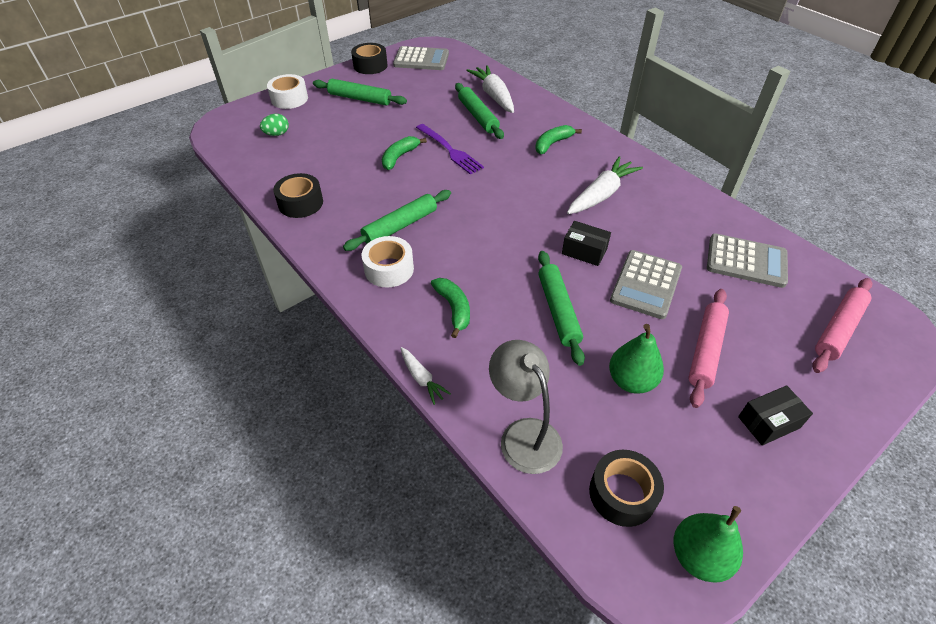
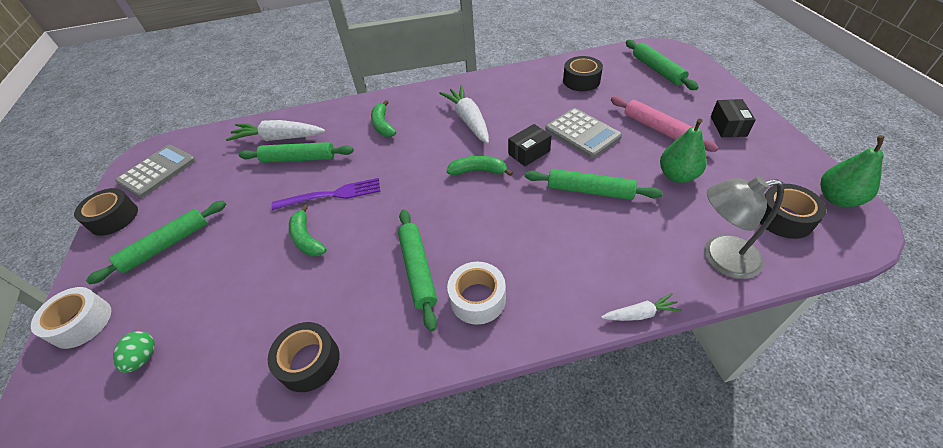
camera: 60 degrees left, 0 degrees up
(454, 308) = (558, 261): green banana -> green banana (478, 171)
(746, 261) = (581, 81): grey calculator -> black tape
(838, 329) = (657, 70): pink rolling pin -> green rolling pin

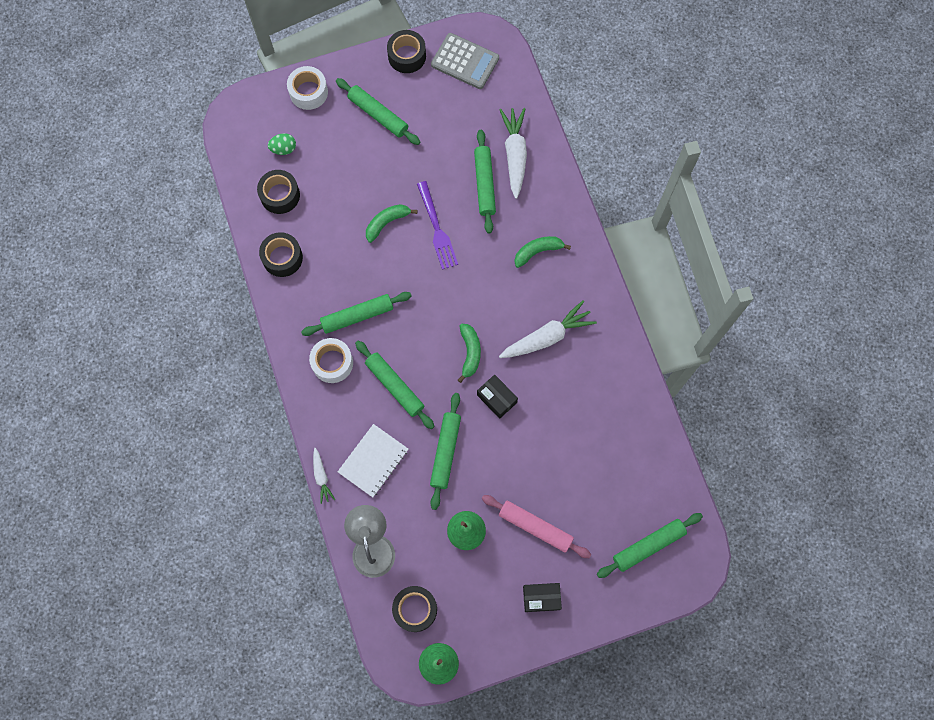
camera: 80 degrees right, 25 degrees up
(513, 233) = (395, 386): none -> green rolling pin
(581, 81) = (624, 456): black tape -> black tape (280, 195)
(582, 133) = (527, 451): grey calculator -> none
(609, 256) = (373, 461): none -> white notebook
(658, 129) = (535, 527): pink rolling pin -> pink rolling pin turned 75 degrees clockwise

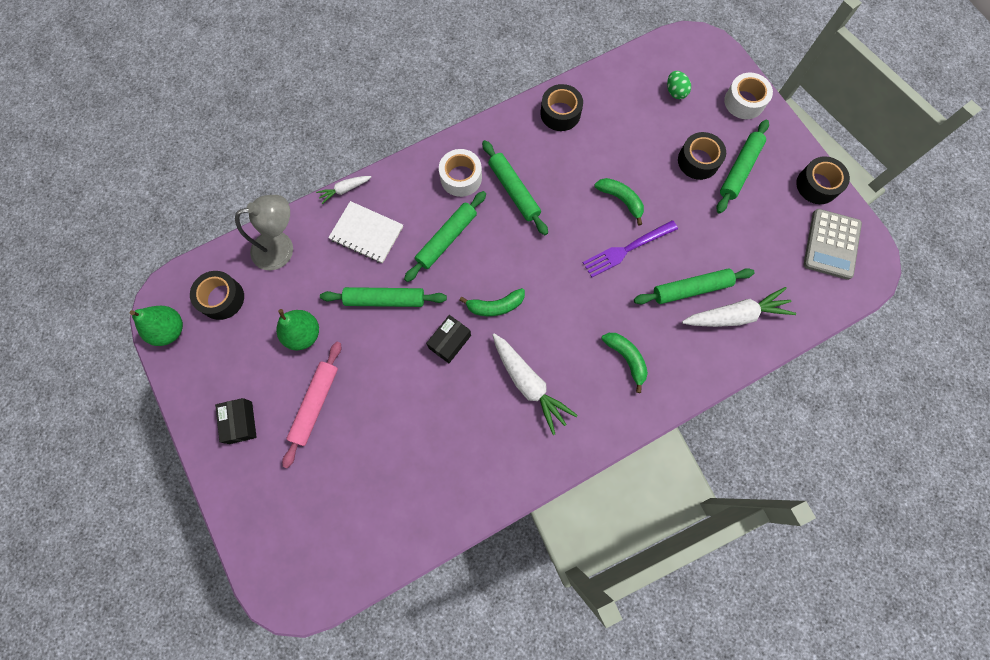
camera: 80 degrees right, 0 degrees up
(280, 195) = (625, 98): black tape -> black tape (698, 161)
(648, 546) = (306, 534): green rolling pin -> none

